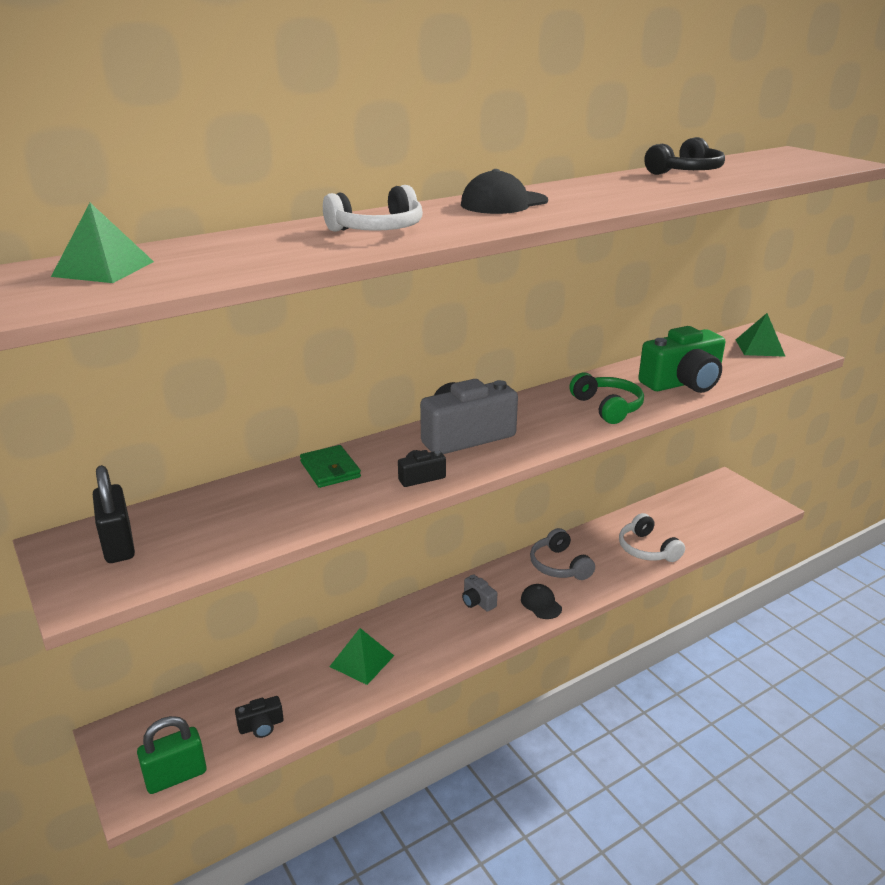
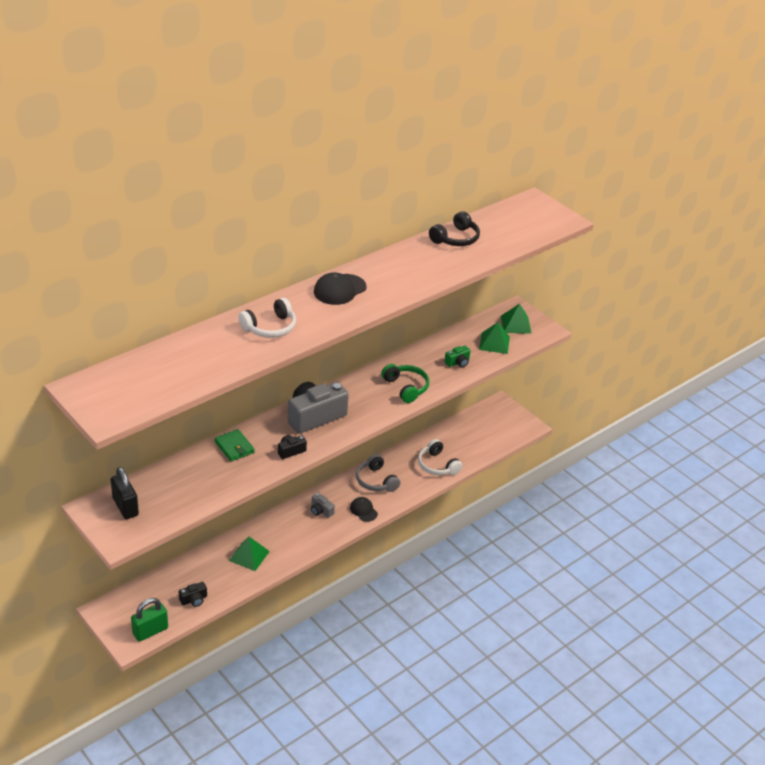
camera: 10 degrees left, 10 degrees up
(103, 269) = (134, 377): green pyramid -> green pyramid (494, 343)
(683, 383) = (457, 362): green camera -> green camera, size x0.46

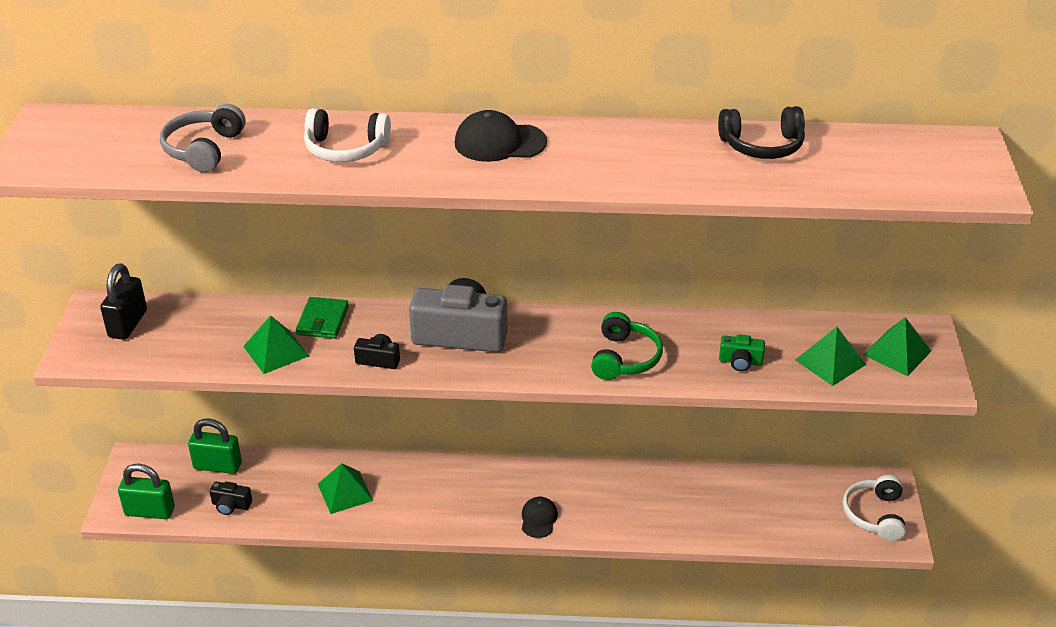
camera: 45 degrees right, 0 degrees up
(159, 584) = (217, 466): none -> green padlock
(231, 476) = (275, 351): none -> green pyramid
(321, 511) = (487, 488): grey camera -> none
(376, 481) = (596, 491): grey headphones -> grey headphones (203, 149)
(437, 465) = (701, 517): white headphones -> white headphones (874, 515)

